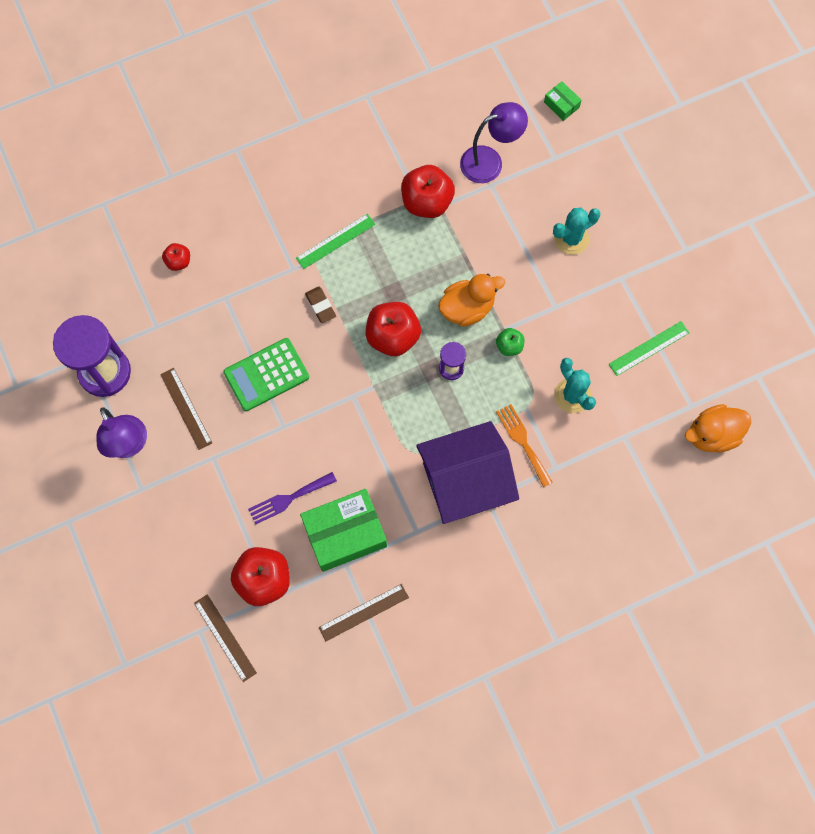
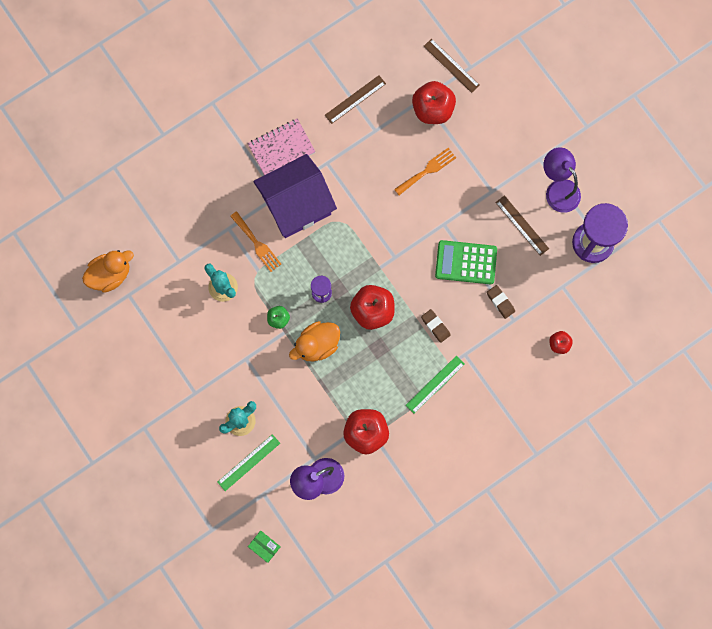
camera: 170 degrees right, 5 degrees up
(236, 321) = (500, 302): none -> brown eraser
(266, 375) = (466, 262): green calculator -> green calculator turned 135 degrees counterclockwise
(288, 499) = (427, 170): purple fork -> orange fork
(345, 533) = (380, 152): green box -> none
(473, 561) = (281, 148): none -> pink notebook
(648, 348) = (166, 336): green ruler -> green ruler (248, 462)

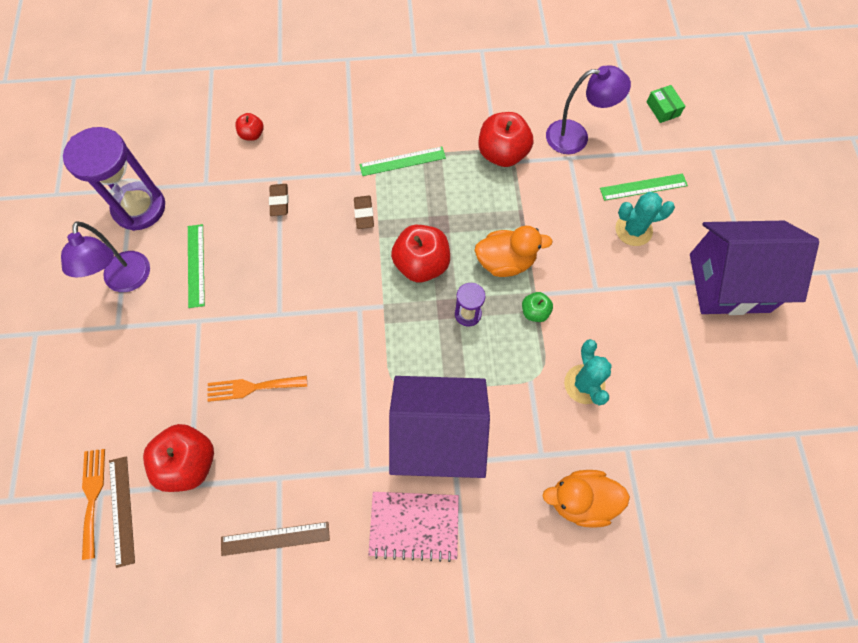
camera: 150 degrees left, 10 degrees down
(110, 274) = (727, 480): orange duck -> orange duck (580, 500)
(157, 415) = (728, 283): none -> purple house
(257, 244) = (515, 414): orange fork -> orange fork (92, 497)
(466, 262) = (285, 259): green calculator -> none
(522, 225) = (196, 265): brown ruler -> green ruler

